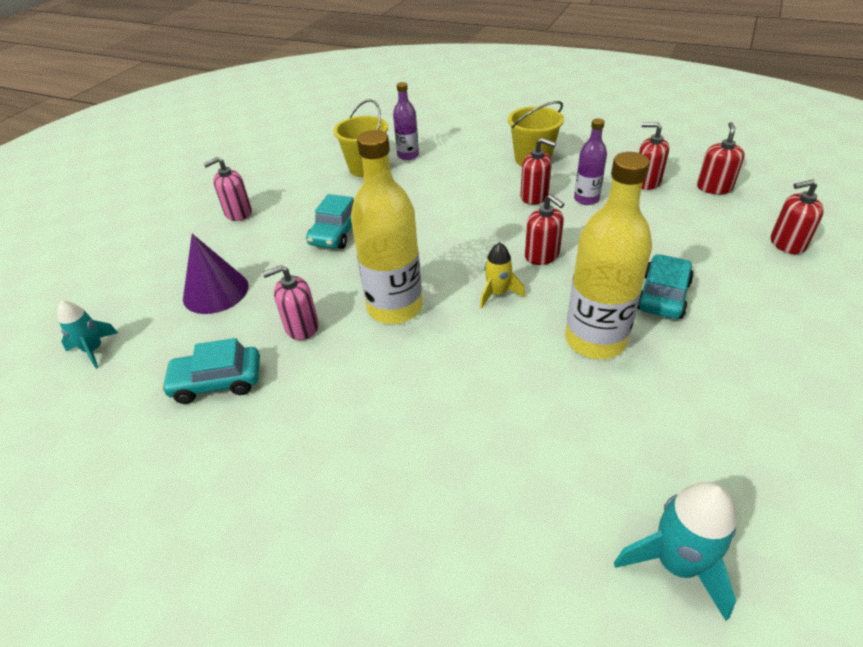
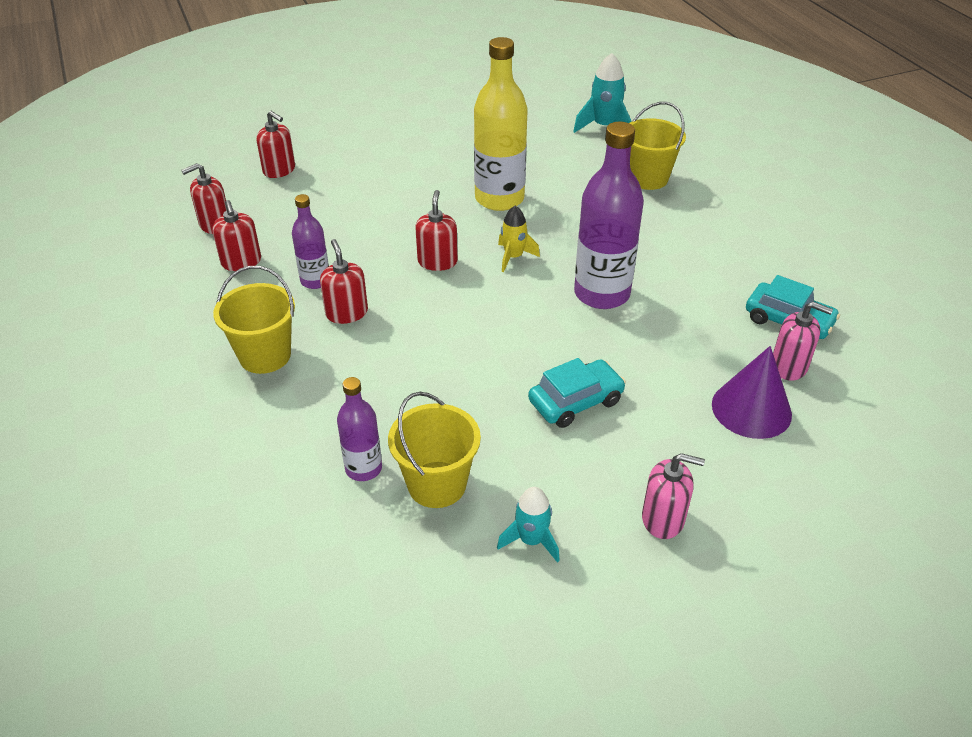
camera: 140 degrees left, 0 degrees up
(94, 350) = (899, 416): turquoise rocket -> turquoise rocket (531, 540)
(301, 327) = (691, 324): pink soap dispenser -> pink soap dispenser (789, 366)
(395, 308) = (602, 294): yellow bottle -> purple bottle
(504, 487) = (647, 178): none -> yellow bucket
(662, 295) = (415, 193): turquoise car -> none

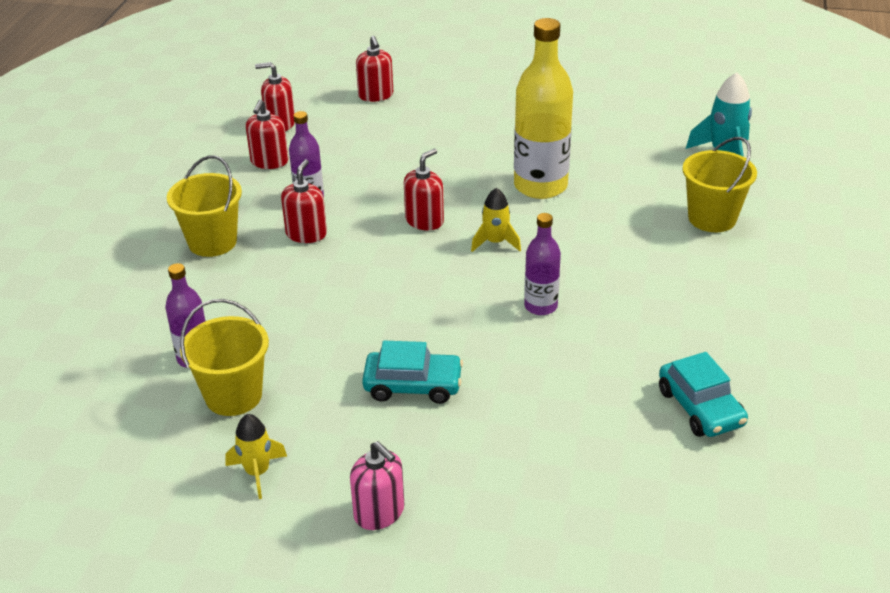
camera: 35 degrees right, 5 degrees down
(531, 540) = (257, 472): turquoise rocket -> yellow rocket
(602, 294) = (540, 306): purple bottle -> purple bottle, size x0.54
(751, 409) = (565, 466): purple cone -> none
(789, 366) = (649, 447): pink soap dispenser -> none

